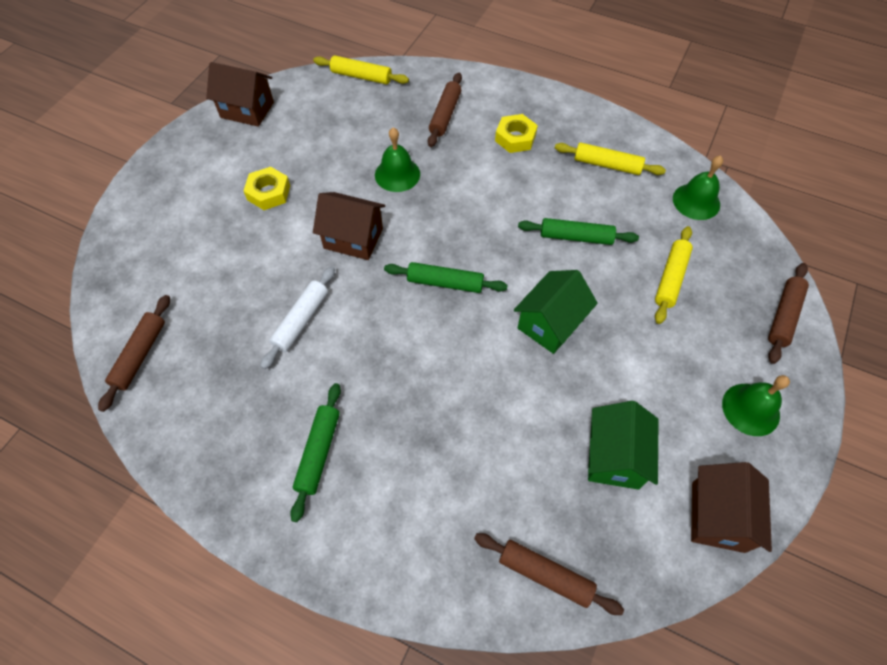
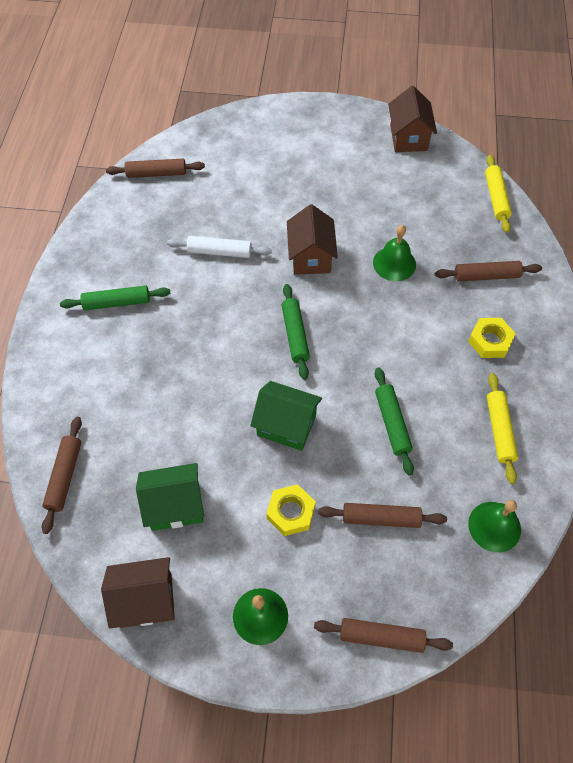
camera: 70 degrees right, 0 degrees up
(268, 192) = (329, 186): yellow nut -> yellow nut (291, 512)
(671, 278) = (381, 518): yellow rolling pin -> brown rolling pin

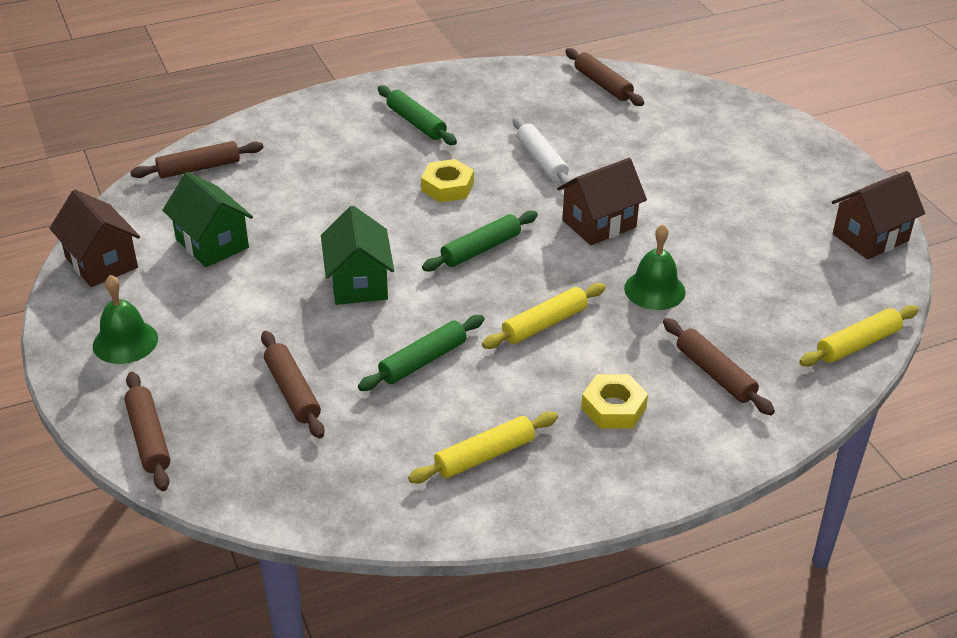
camera: 60 degrees right, 20 degrees down
(291, 512) = (255, 322): yellow nut -> yellow nut (447, 187)
(394, 337) = (544, 324): none -> yellow rolling pin
(494, 526) = (344, 491): green bell -> none

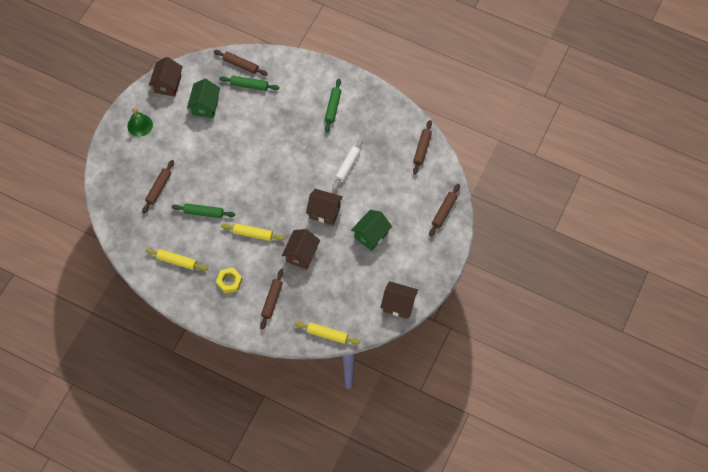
camera: 50 degrees right, 25 degrees up
(148, 438) = (108, 168): brown rolling pin -> brown rolling pin (444, 212)
(359, 283) = (224, 164): green house -> green house (371, 235)
(447, 187) = (302, 149): yellow nut -> none
(481, 249) = (275, 186): green rolling pin -> green rolling pin (249, 85)
(654, 290) = (301, 254): green bell -> brown house

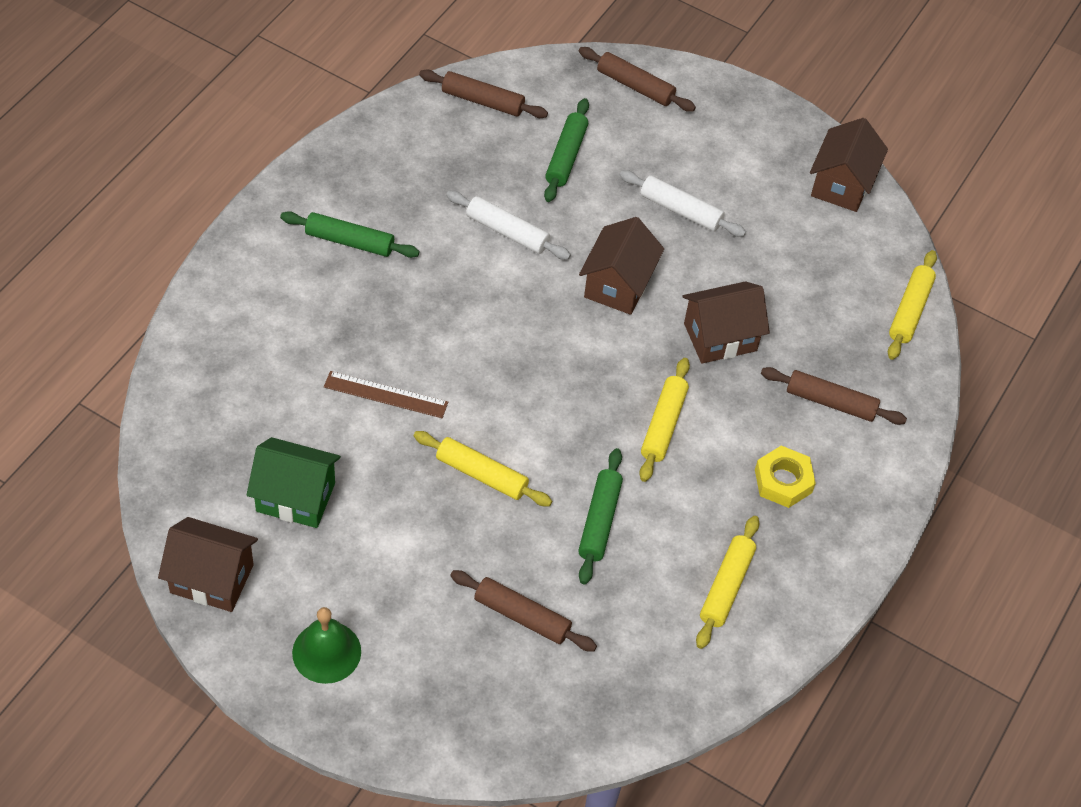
camera: 90 degrees left, 10 degrees down
(221, 168) = (481, 475): none -> yellow rolling pin
(241, 65) = (190, 412): brown rolling pin -> none
(249, 85) = (255, 398): green rolling pin -> green rolling pin (566, 156)
(256, 130) = (386, 394): none -> brown ruler
(301, 254) = (720, 337): brown house -> brown house turned 45 degrees counterclockwise
(371, 235) = (680, 210): green house -> white rolling pin

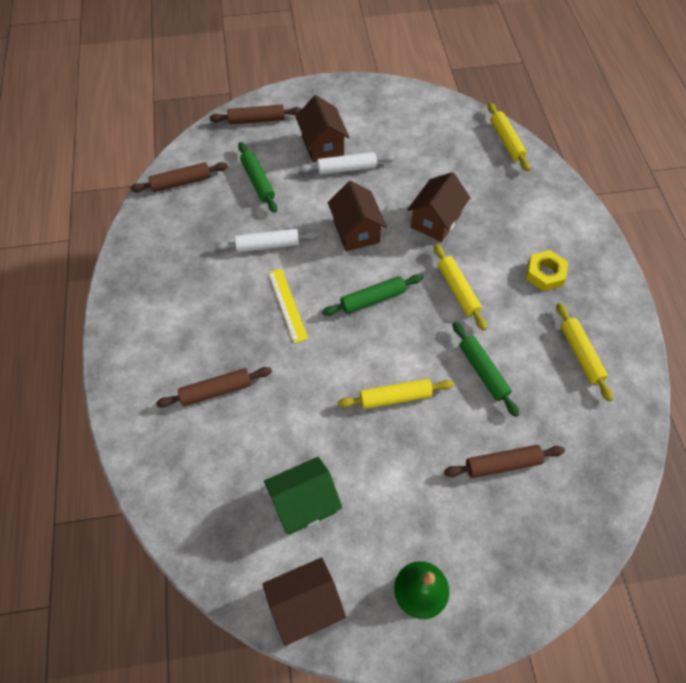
camera: 35 degrees left, 5 degrees up
(349, 241) = (182, 317): green rolling pin -> green rolling pin (373, 299)
(386, 394) = (294, 393): brown ruler -> none
(466, 306) = (287, 305): none -> yellow ruler
(831, 402) = (522, 214): brown rolling pin -> brown rolling pin (216, 390)
(841, 184) = (410, 101): brown house -> brown house (322, 145)

